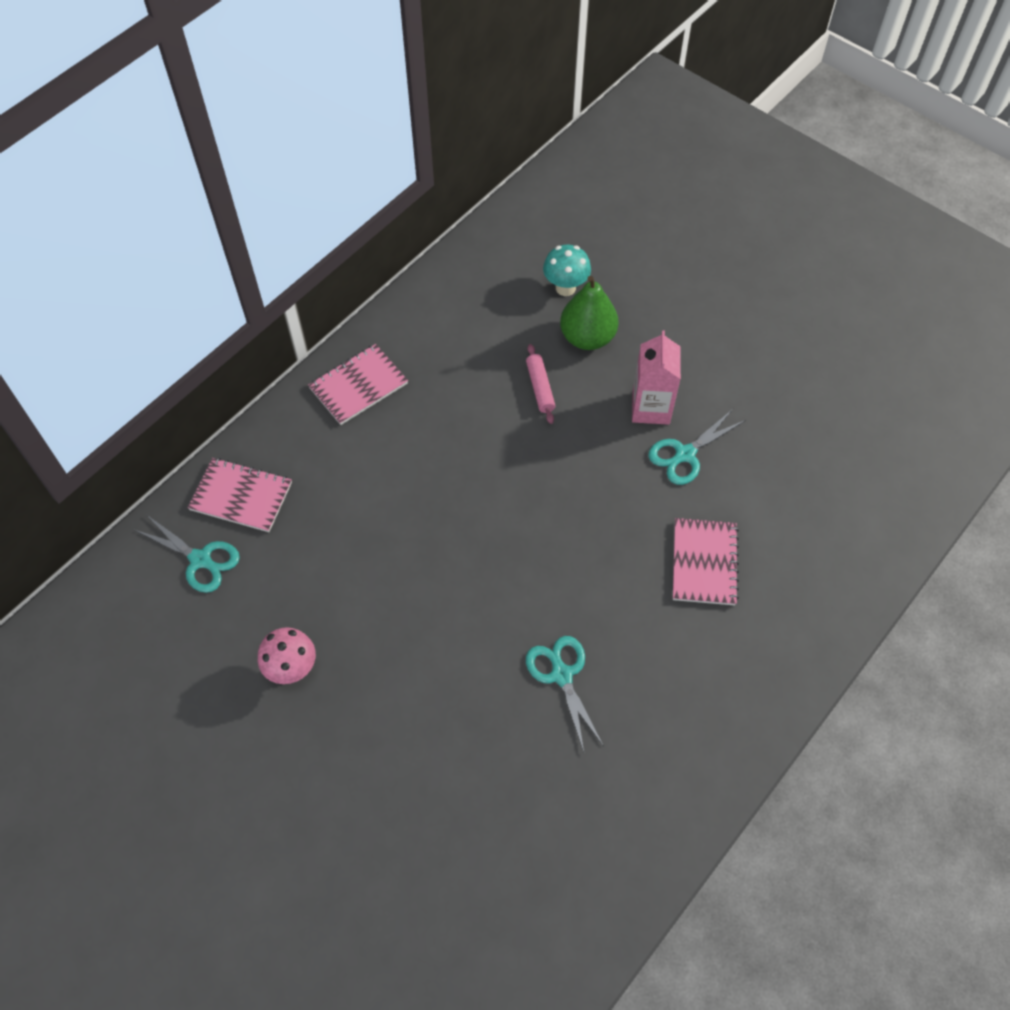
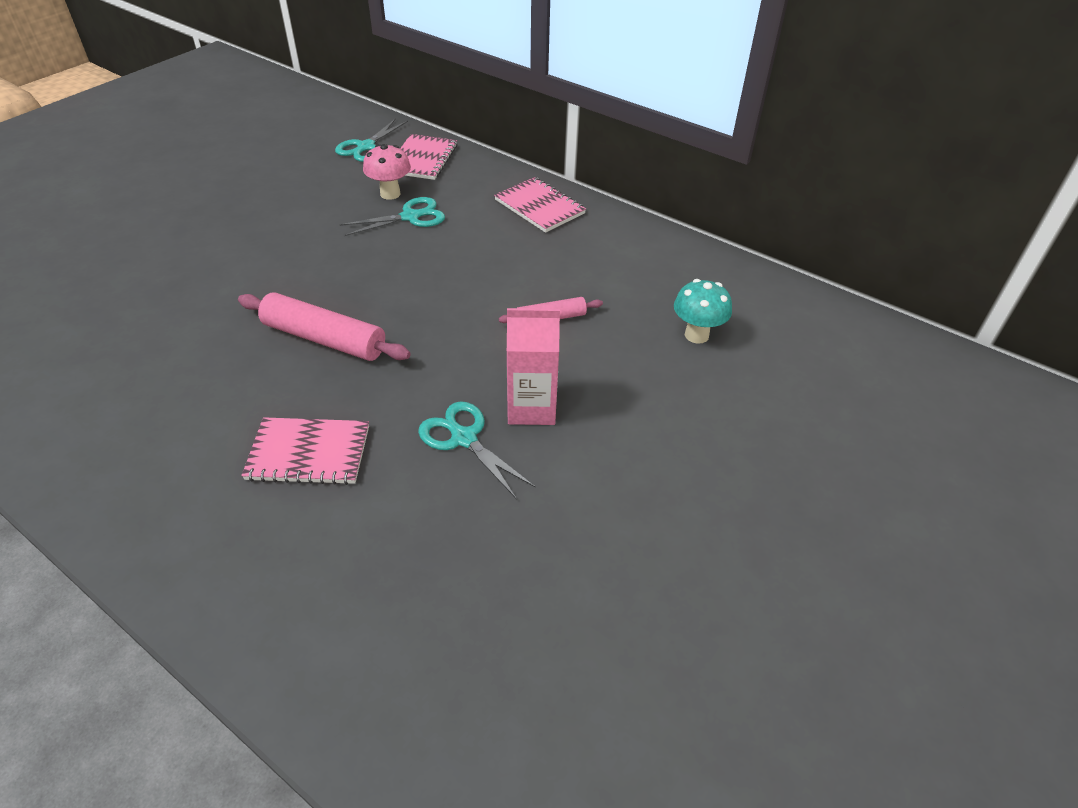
camera: 85 degrees right, 15 degrees down
(292, 669) = (258, 192): pink mushroom -> pink mushroom (390, 194)
(561, 675) = (202, 339): turquoise scissors -> turquoise scissors (410, 217)
(564, 567) = (324, 339): none -> pink rolling pin
(587, 337) = (627, 353): green pear -> none

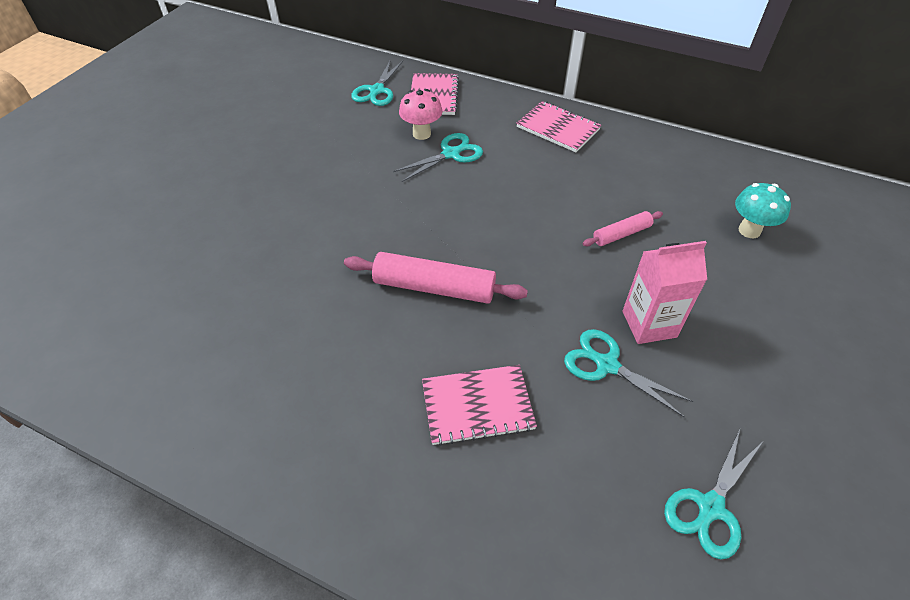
camera: 10 degrees left, 5 degrees up
(498, 587) = (710, 507): none -> turquoise scissors

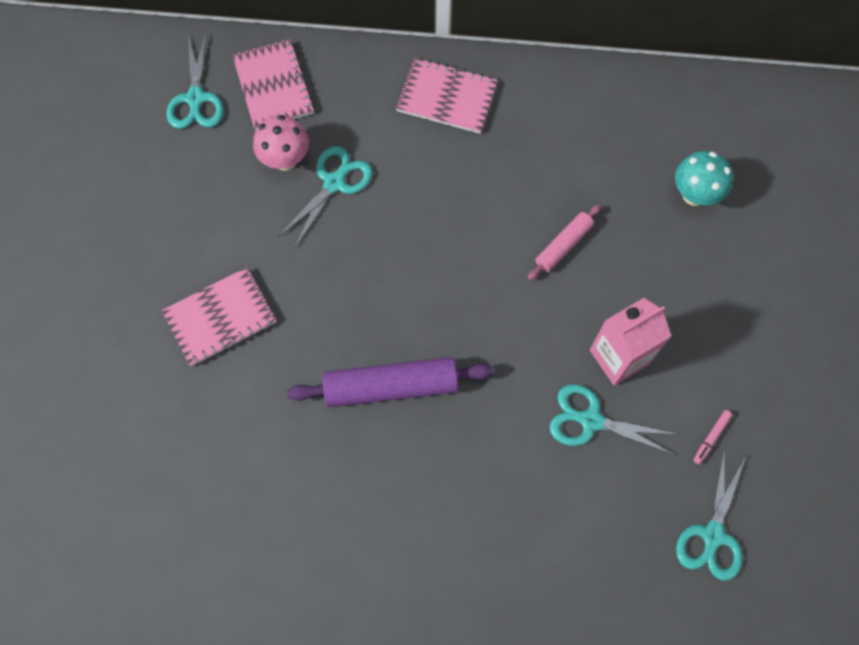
camera: 20 degrees left, 20 degrees up
(434, 288) = (391, 387): pink rolling pin -> purple rolling pin
(477, 406) = (484, 509): pink notebook -> pink notebook (220, 317)
(727, 416) = (711, 438): none -> pink marker

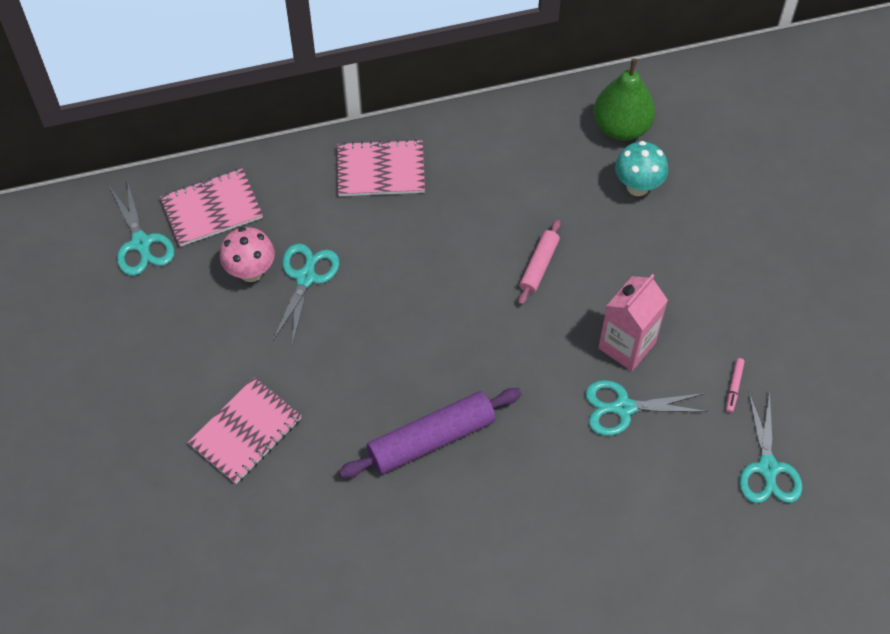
camera: 20 degrees left, 10 degrees down
(273, 86) = (212, 209): pink notebook -> pink notebook turned 75 degrees counterclockwise
(701, 128) = (621, 127): none -> green pear

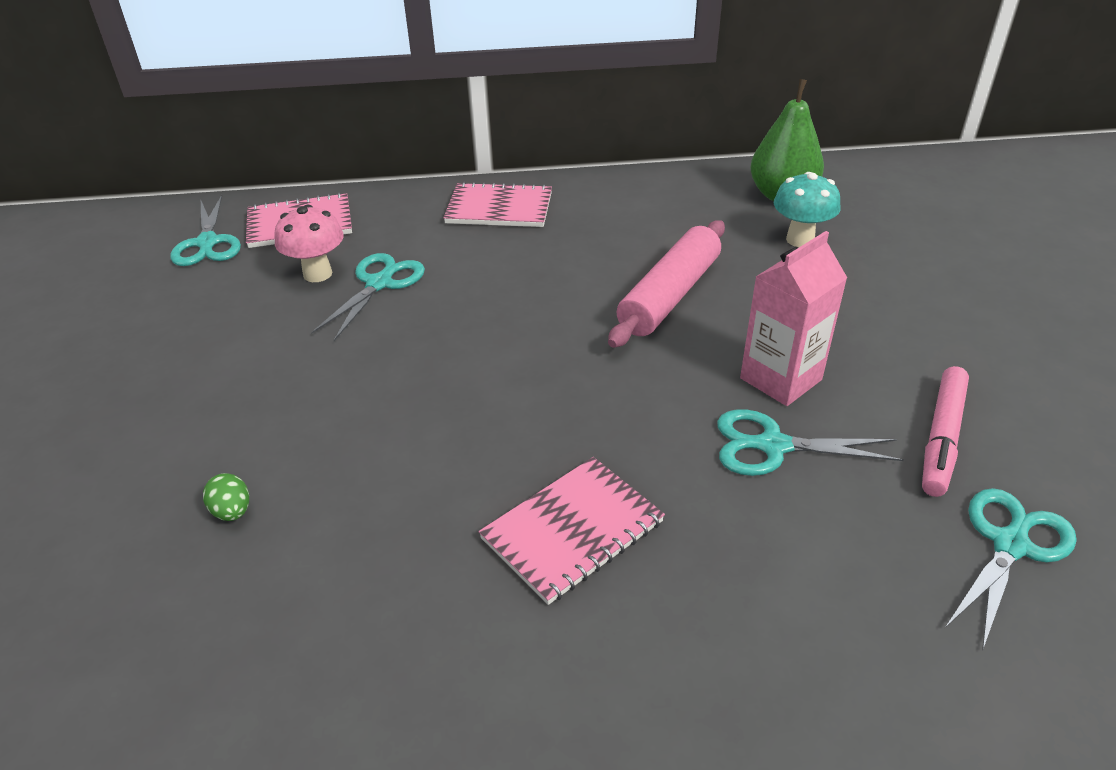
camera: 10 degrees right, 20 degrees down
(245, 432) = (233, 420): pink notebook -> pink notebook (572, 530)
(278, 507) = (232, 511): none -> green egg
(431, 439) = (484, 454): purple rolling pin -> none
(539, 266) = (669, 295): pink rolling pin -> pink rolling pin, size x1.79
(734, 387) = (941, 438): pink marker -> pink marker, size x2.00
(768, 468) = (1010, 545): turquoise scissors -> turquoise scissors turned 150 degrees counterclockwise

